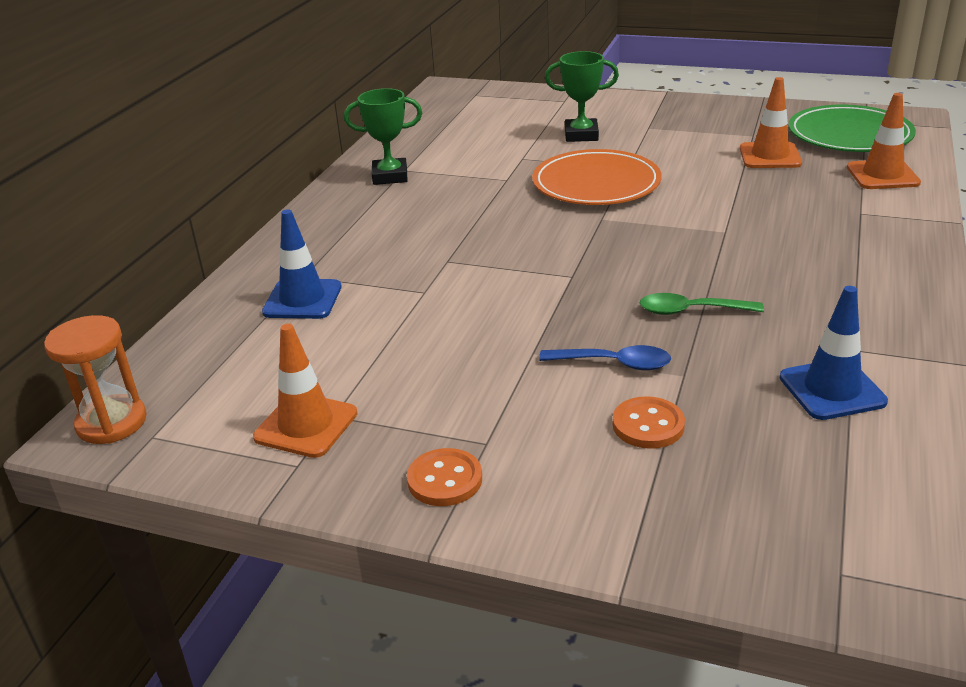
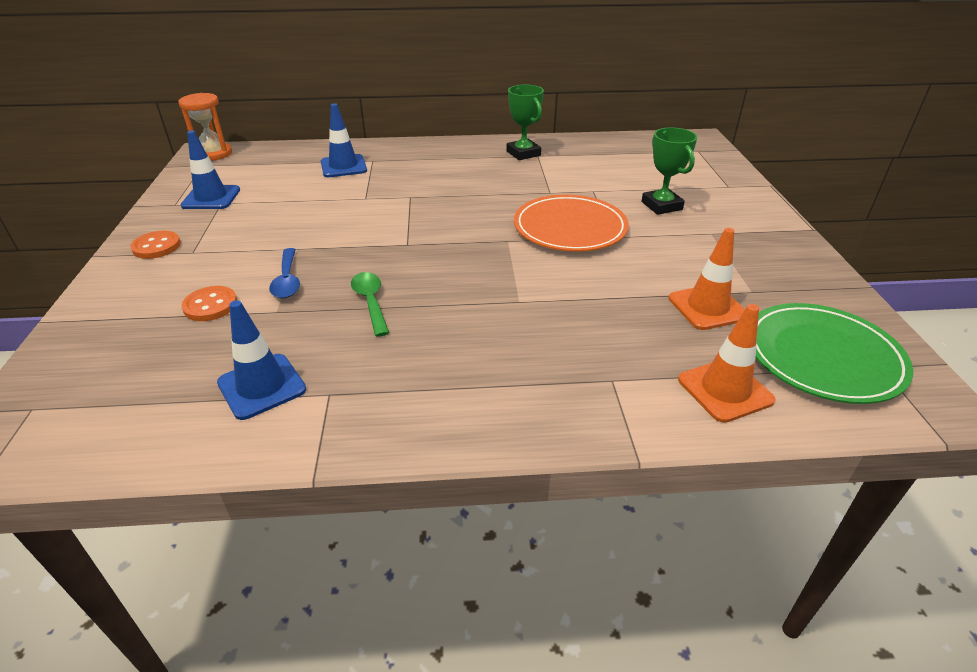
camera: 65 degrees right, 5 degrees up
(306, 425) = (211, 198): orange traffic cone -> blue traffic cone

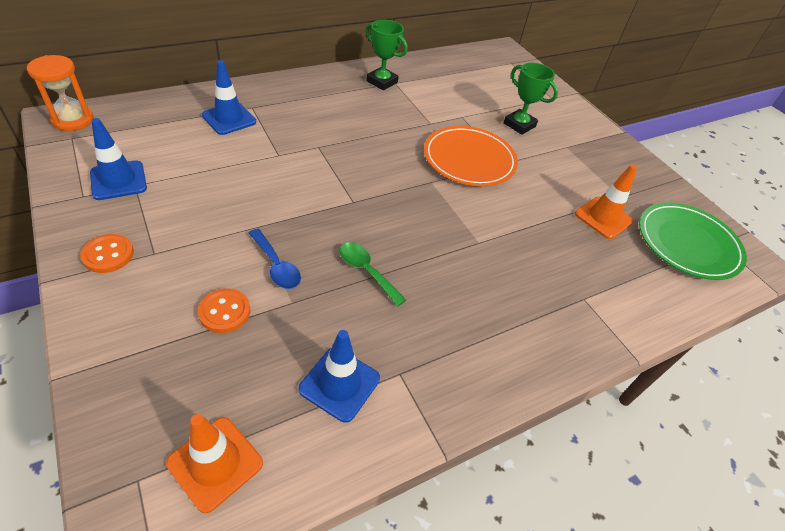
camera: 30 degrees left, 10 degrees up
(725, 390) = (652, 287): orange traffic cone -> orange traffic cone (215, 463)

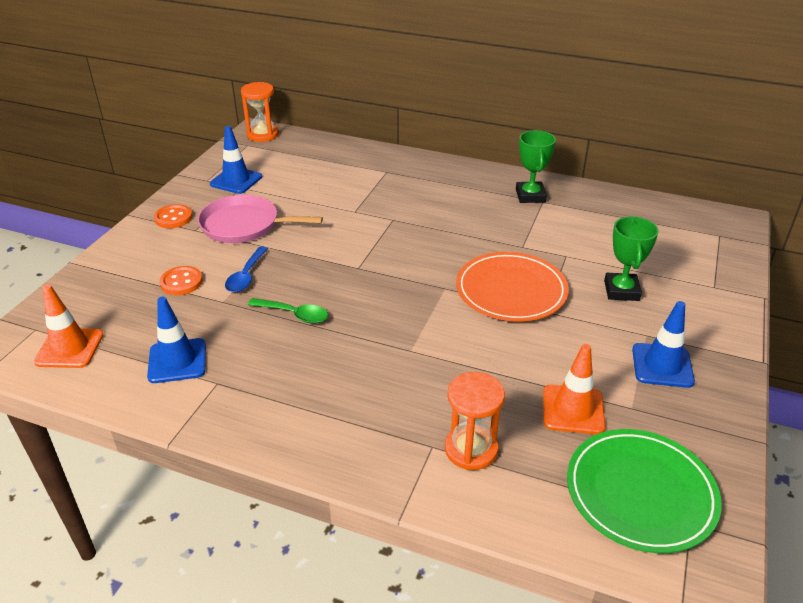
camera: 55 degrees right, 10 degrees down
(198, 220) = (244, 225): none -> pink pan
(229, 119) = (358, 172): blue traffic cone -> blue traffic cone (662, 365)
(367, 271) = (294, 314): green spoon -> green spoon turned 105 degrees clockwise
(601, 283) = (471, 449): none -> orange hourglass

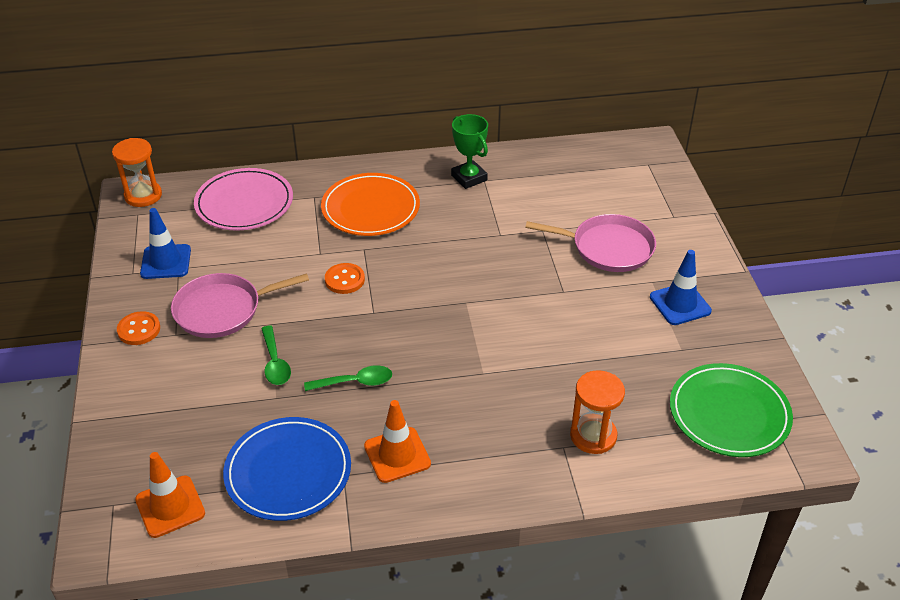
camera: 30 degrees left, 5 degrees up
(177, 361) = (288, 472): blue traffic cone -> blue plate
(181, 282) = (216, 395): orange button -> orange button (344, 280)
(246, 276) = (275, 363): blue spoon -> green spoon
(329, 160) = (244, 203): none -> pink plate
(511, 290) = (522, 282): orange plate -> orange plate (370, 208)
(573, 409) = (642, 369): orange traffic cone -> orange traffic cone (397, 455)
(621, 291) = (608, 248): green trophy -> pink pan

